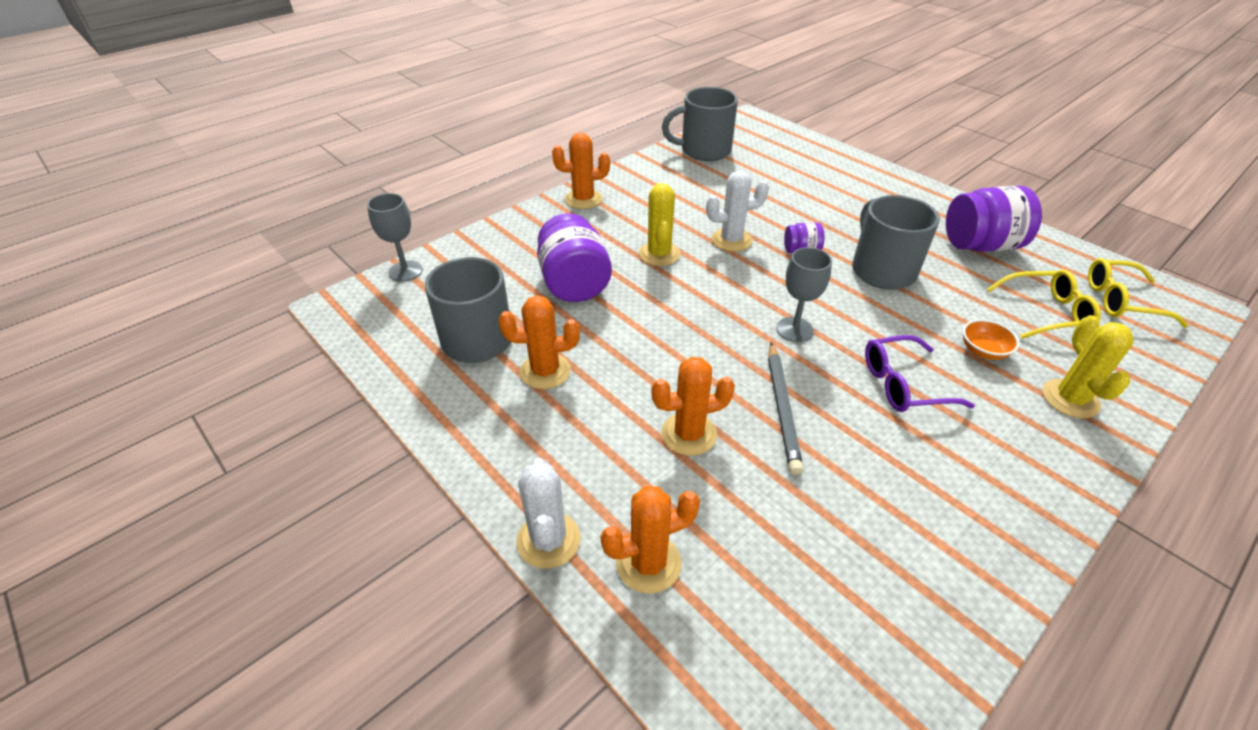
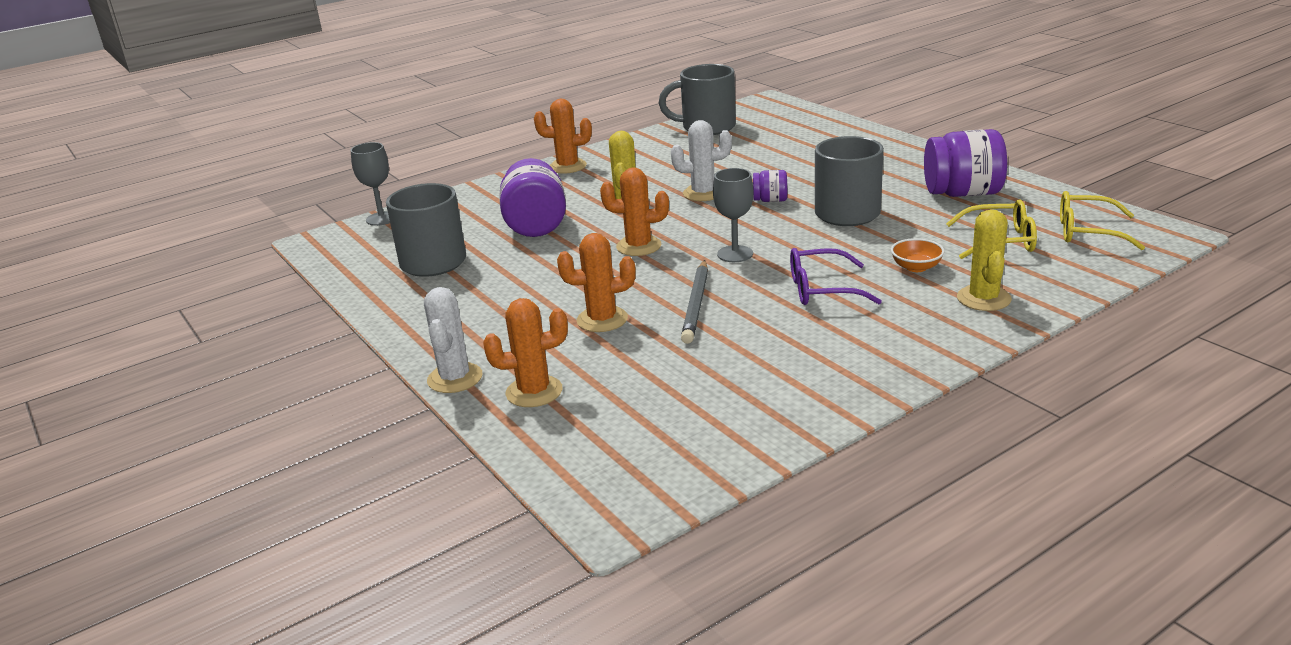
camera: 10 degrees right, 15 degrees down
(545, 371) = (488, 281): orange cactus -> orange cactus (638, 246)

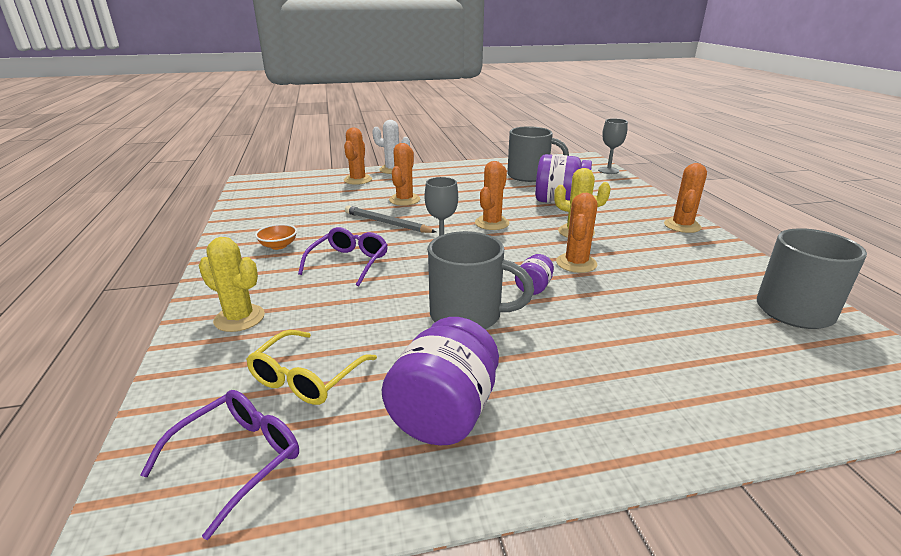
camera: 110 degrees right, 0 degrees up
(703, 193) = (576, 263): white cactus -> orange cactus
(916, 267) = (325, 309): orange bowl -> orange bowl (278, 246)
(1087, 232) = (238, 459): yellow glasses -> purple glasses

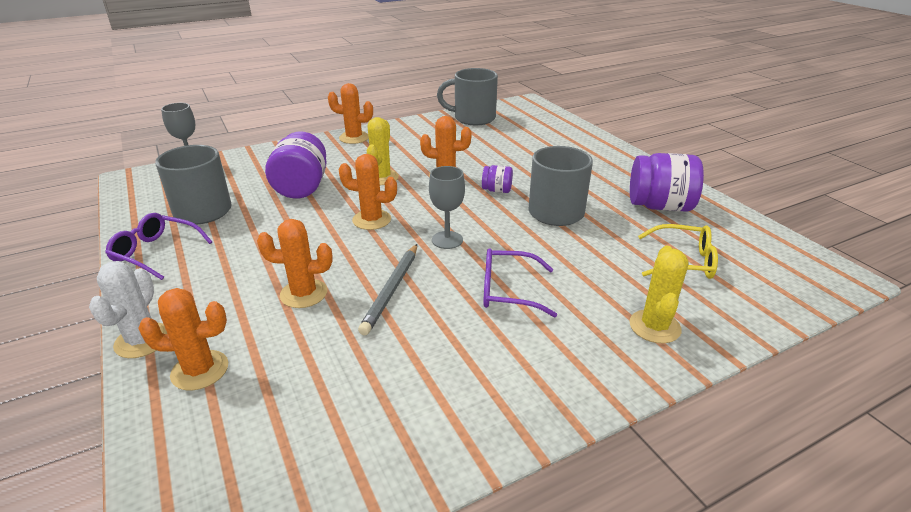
camera: 105 degrees left, 5 degrees up
(238, 459) = (765, 263): purple glasses -> purple glasses (156, 252)
(278, 246) = (496, 365): orange bowl -> none

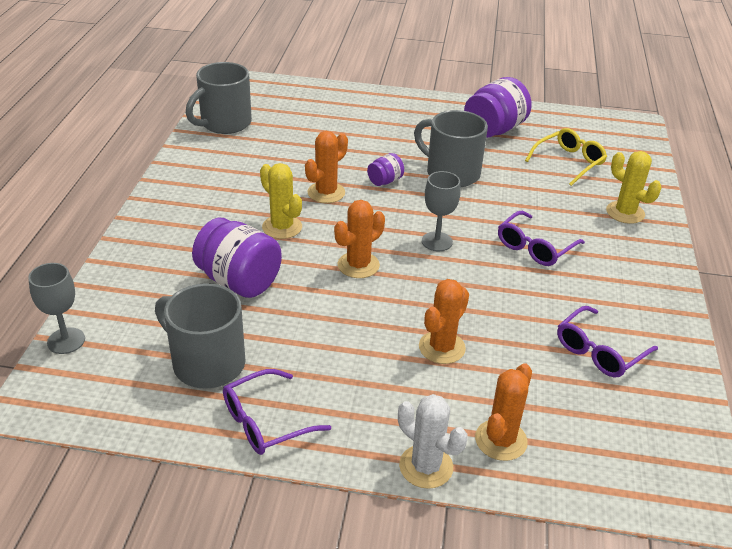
camera: 55 degrees left, 5 degrees up
(354, 138) = (164, 206): orange cactus -> none
(385, 390) = (599, 351): none -> purple glasses
(391, 290) = (481, 299): grey pencil -> none

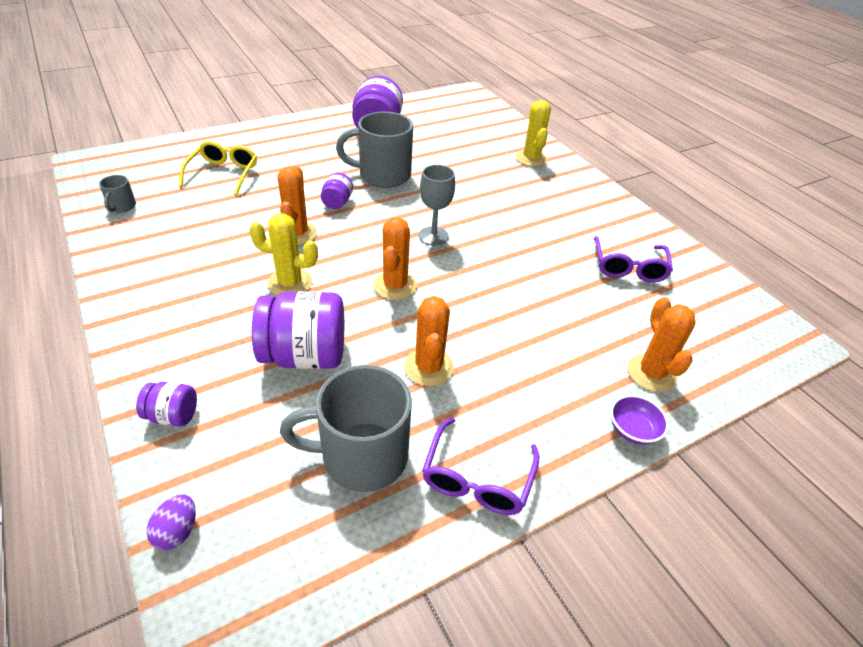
camera: 40 degrees left, 5 degrees up
(66, 341) = (177, 531): grey goblet -> purple egg
(124, 276) = (173, 415): none -> purple jar
(224, 123) = (122, 206): grey mug -> grey mug, size x0.45
(426, 466) = (632, 430): white cactus -> purple bowl
(442, 347) = (533, 322): orange cactus -> orange cactus (428, 367)
(534, 247) = (505, 209): purple glasses -> none
(569, 162) = (456, 135): yellow glasses -> yellow glasses (223, 174)
(625, 212) = (531, 158): yellow cactus -> yellow cactus turned 75 degrees clockwise

